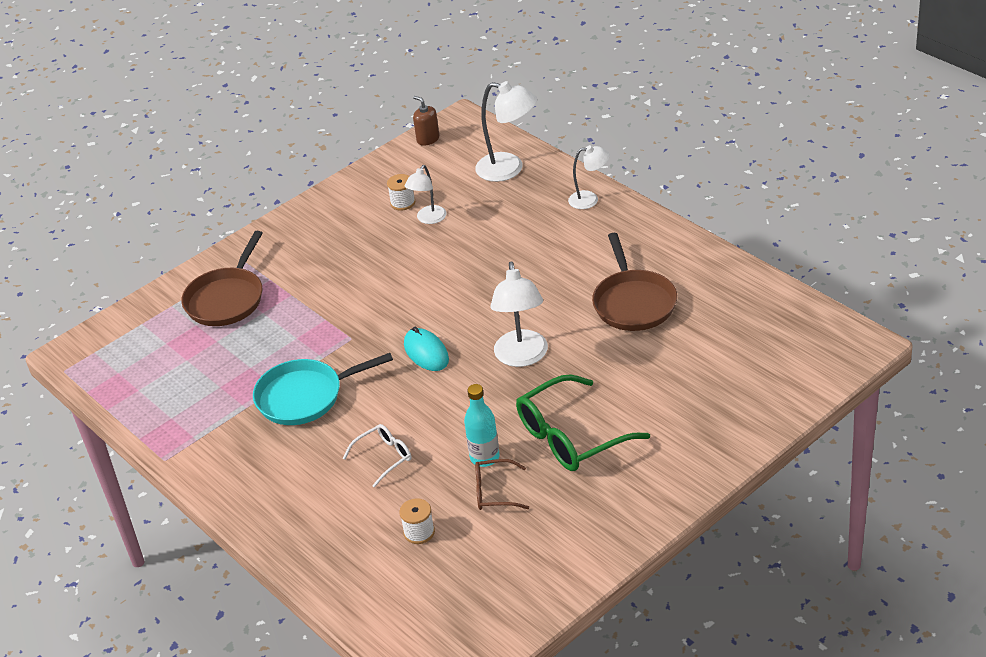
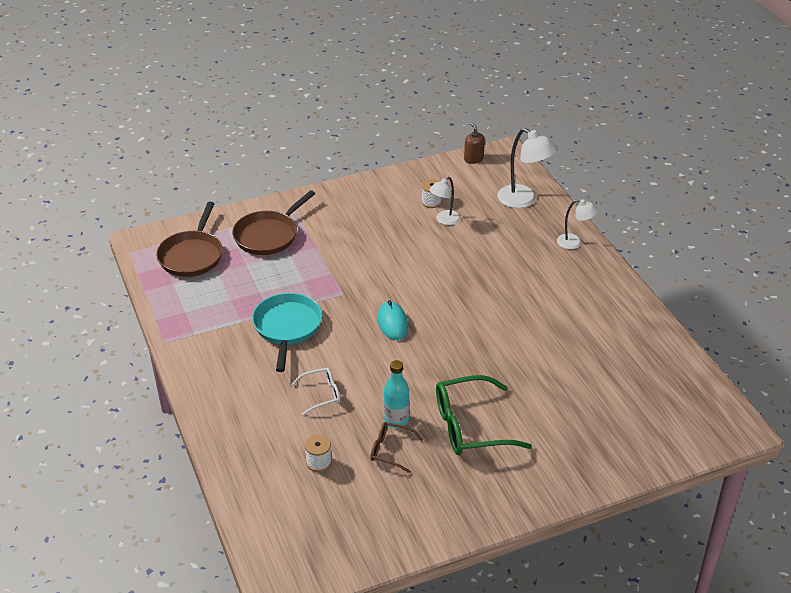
camera: 15 degrees right, 0 degrees up
(305, 396) = (287, 327): turquoise pan -> turquoise pan turned 90 degrees clockwise
(522, 357) = (463, 350): white lamp -> none
(633, 302) = (570, 335): brown pan -> brown pan (192, 255)

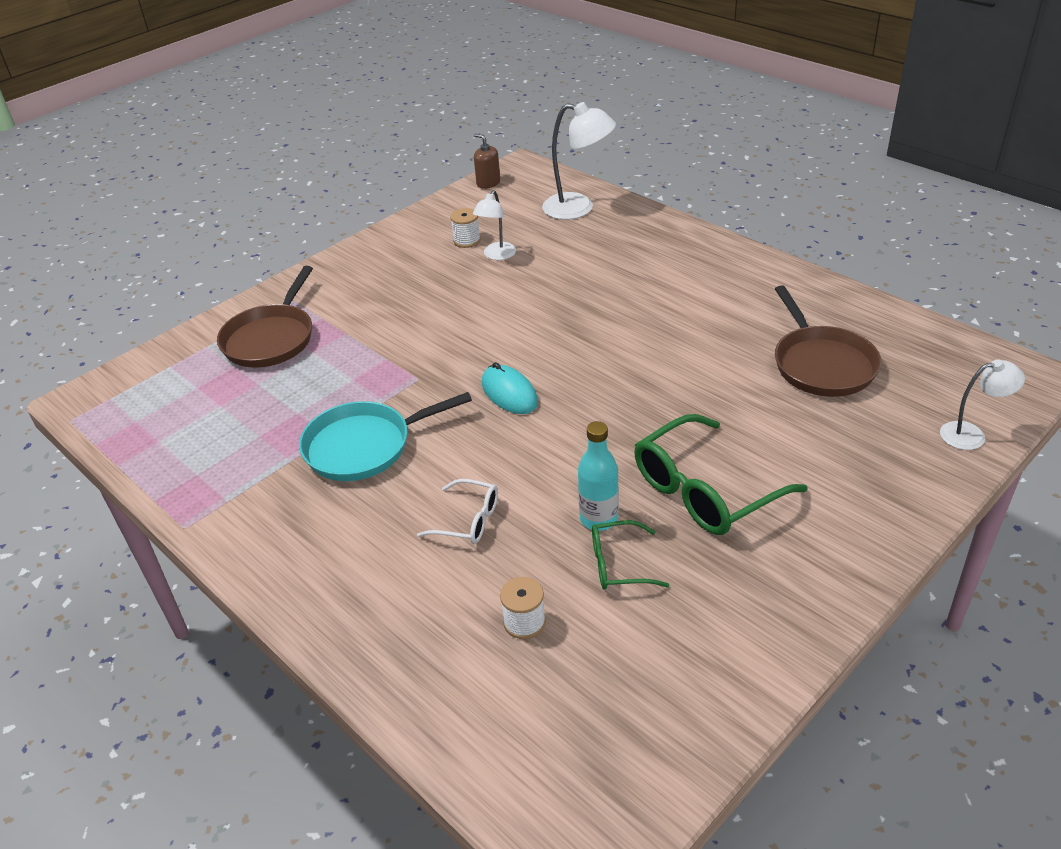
camera: 20 degrees left, 0 degrees up
(192, 255) = (170, 396): brown pan -> brown pan (821, 364)
(287, 327) = (364, 446): turquoise pan -> turquoise pan turned 90 degrees counterclockwise
(321, 394) = (468, 520): white glasses -> white glasses turned 60 degrees clockwise
(390, 450) = (618, 564): brown glasses -> green glasses
(574, 242) = (672, 234): white lamp -> white lamp (971, 434)

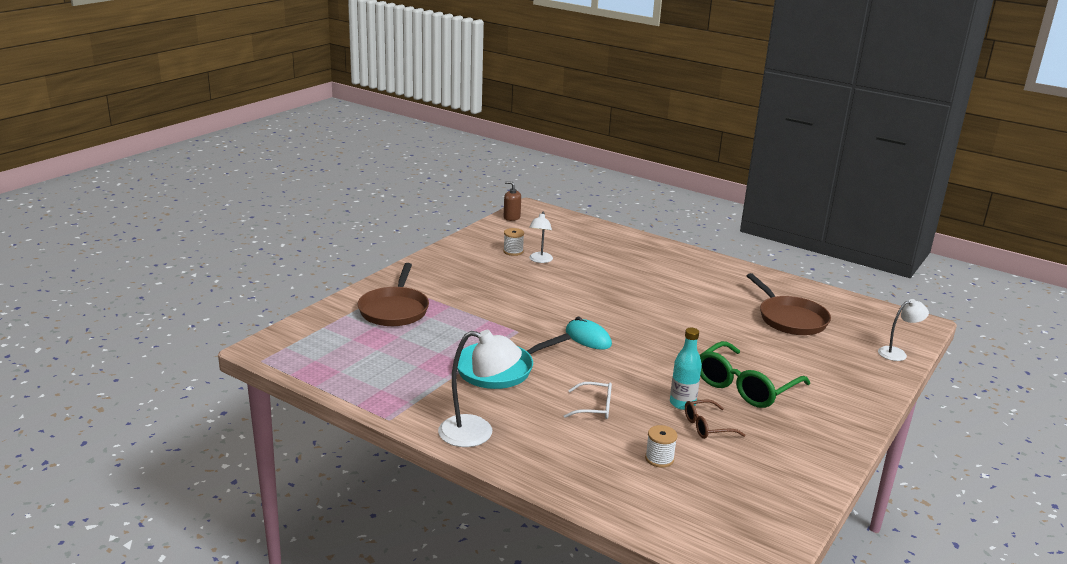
camera: 15 degrees left, 15 degrees down
(578, 208) = (585, 233): white lamp -> white lamp (477, 433)
(618, 564) = (707, 426): green glasses -> brown glasses

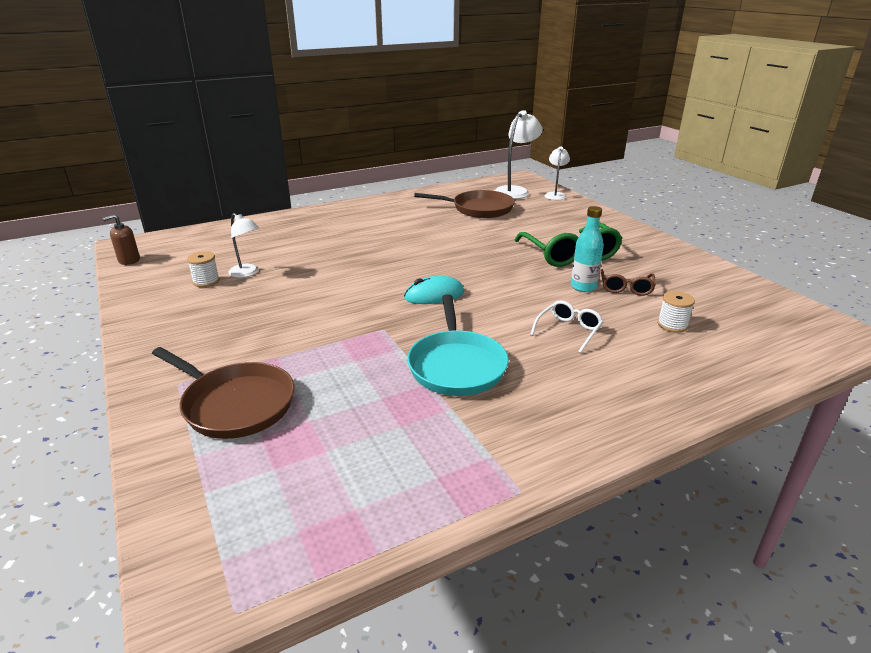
camera: 60 degrees left, 5 degrees up
(477, 433) = (587, 421): white lamp -> white lamp (515, 191)

